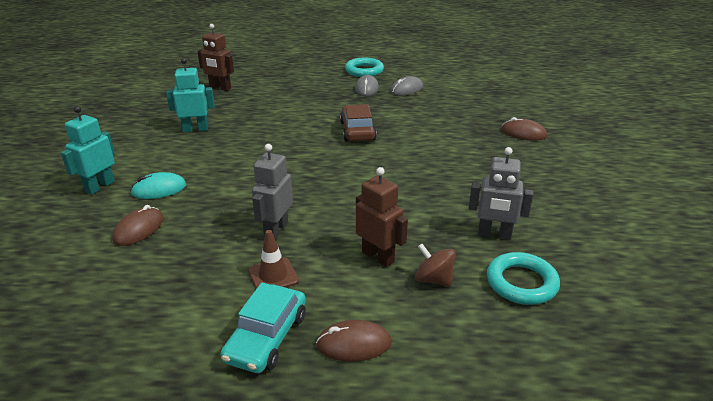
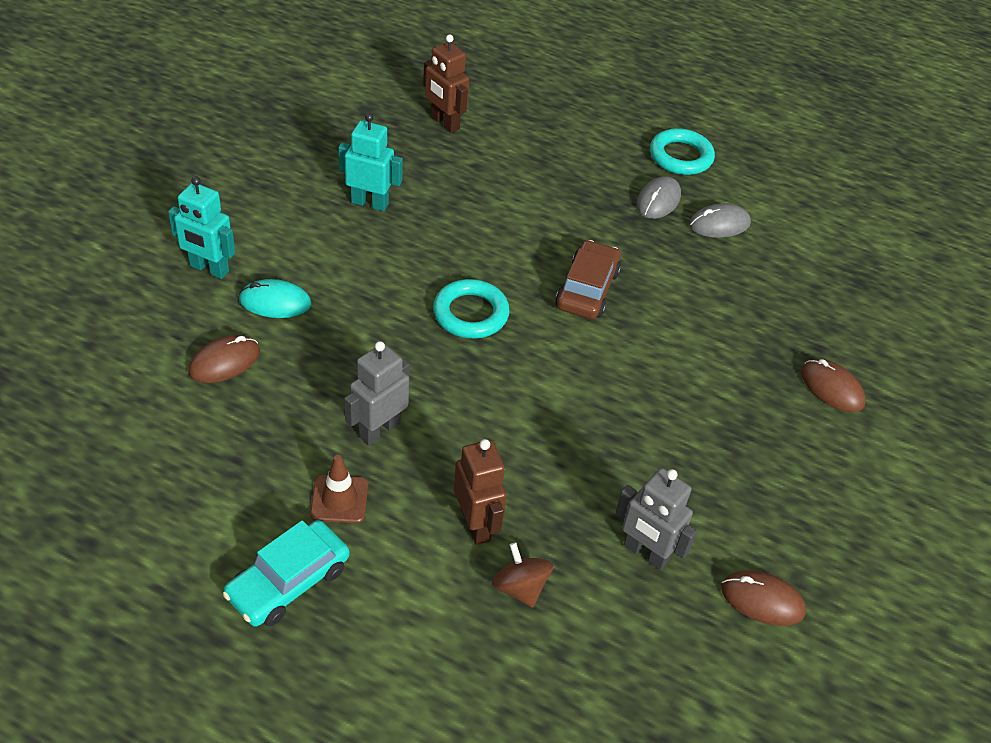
camera: 20 degrees right, 15 degrees up
(99, 186) = (209, 269): turquoise robot -> turquoise robot turned 120 degrees counterclockwise
(354, 344) = (374, 633): brown mouse -> brown mouse (762, 600)
(521, 283) = (623, 640): turquoise ring -> turquoise ring (470, 313)

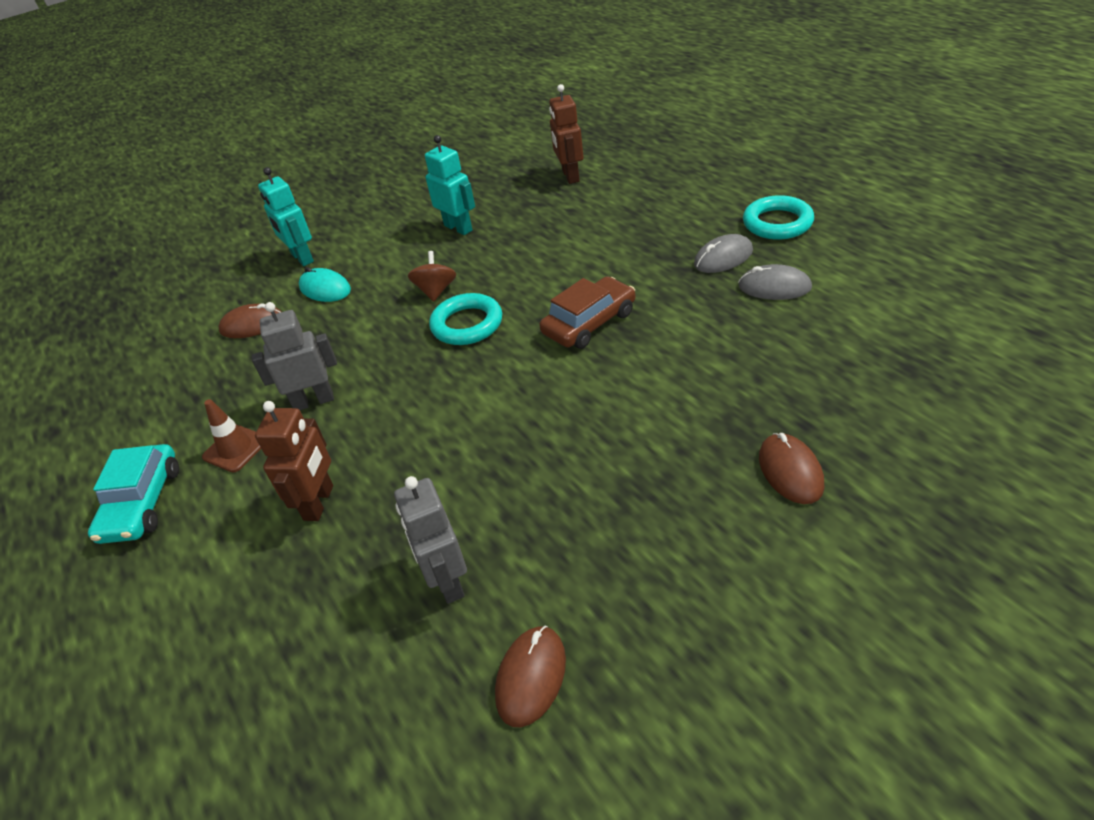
camera: 40 degrees right, 5 degrees down
(288, 582) = (142, 503): turquoise car -> turquoise car turned 75 degrees counterclockwise
(520, 587) = (306, 573): brown spinning top -> brown spinning top (436, 291)
(762, 600) = (531, 677): brown mouse -> brown mouse turned 60 degrees clockwise

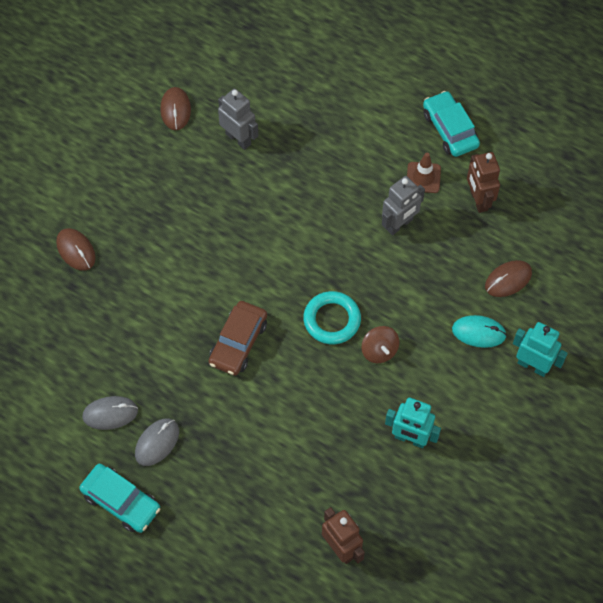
camera: 150 degrees right, 20 degrees up
(319, 503) = (339, 159): brown robot -> brown robot (478, 200)
(777, 223) = (121, 502): turquoise ring -> turquoise car

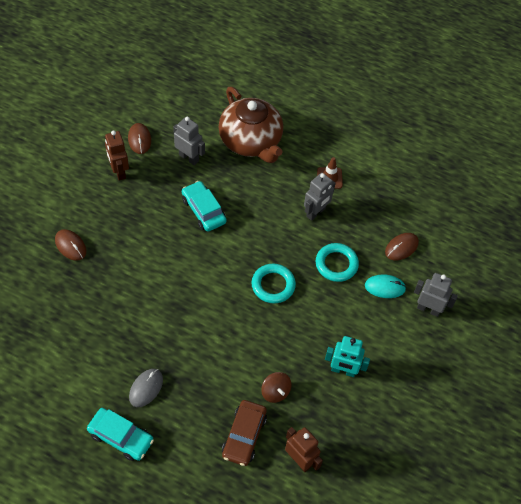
camera: 10 degrees left, 5 degrees down
(110, 413) = (107, 368): grey mouse -> none
(238, 342) = (203, 307): brown car -> brown car (244, 436)
(323, 120) = (251, 141): none -> brown teapot
(379, 351) = (312, 306): brown spinning top -> brown spinning top (275, 392)
(418, 297) = (336, 264): none -> turquoise ring
(450, 129) = (345, 143): turquoise car -> turquoise car (203, 210)
(478, 200) = (372, 192): brown robot -> brown robot (119, 172)
(533, 365) = (428, 309): turquoise robot -> grey robot

